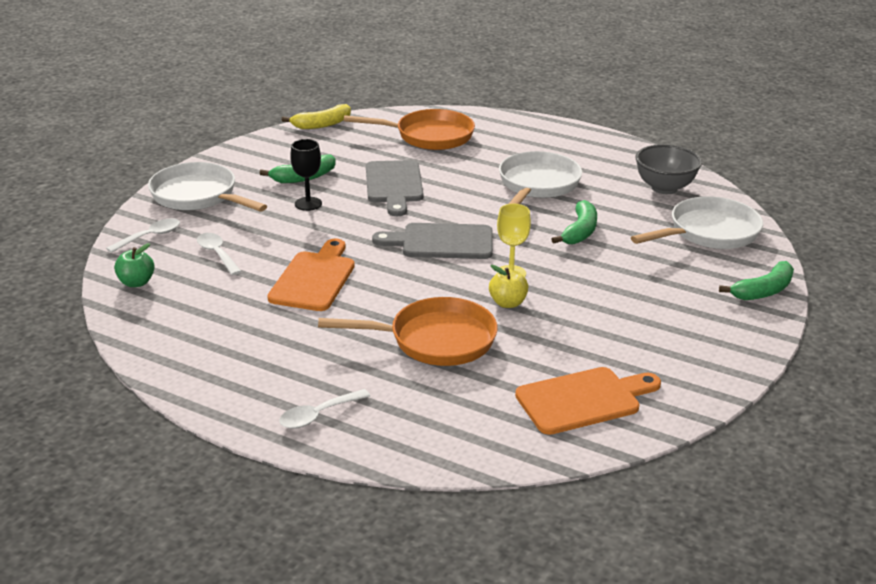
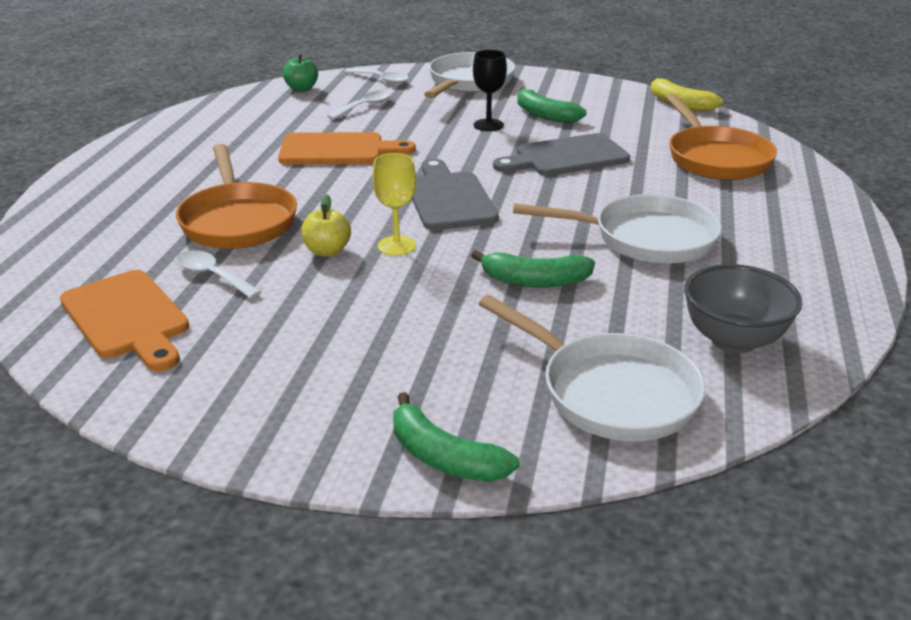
camera: 75 degrees right, 0 degrees up
(318, 415) = (102, 186): white spoon -> white spoon (213, 276)

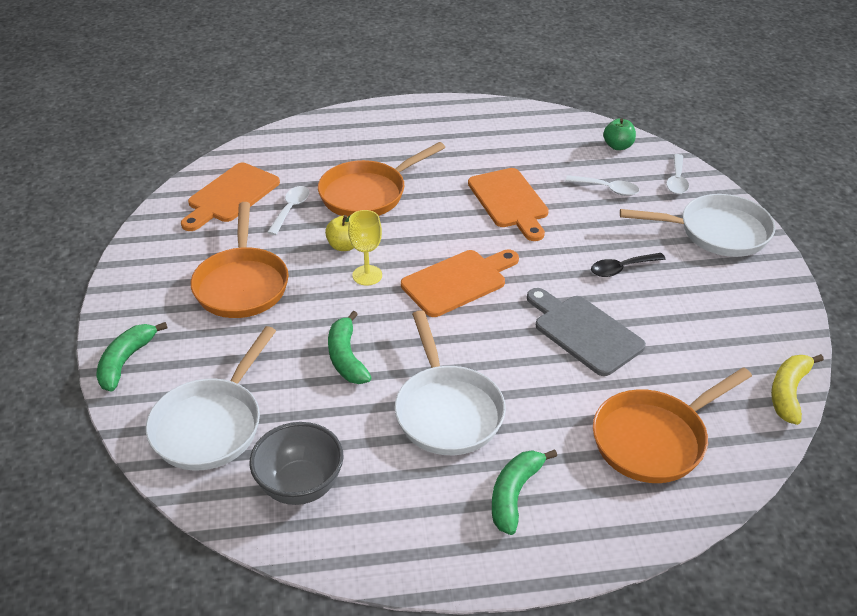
camera: 70 degrees right, 10 degrees up
(343, 334) = (242, 284): none -> orange pan
(448, 198) = (458, 281): grey cutting board -> orange cutting board
(488, 125) = (621, 269): black goblet -> black spoon
(544, 115) = (674, 298): green banana -> green banana (514, 494)

